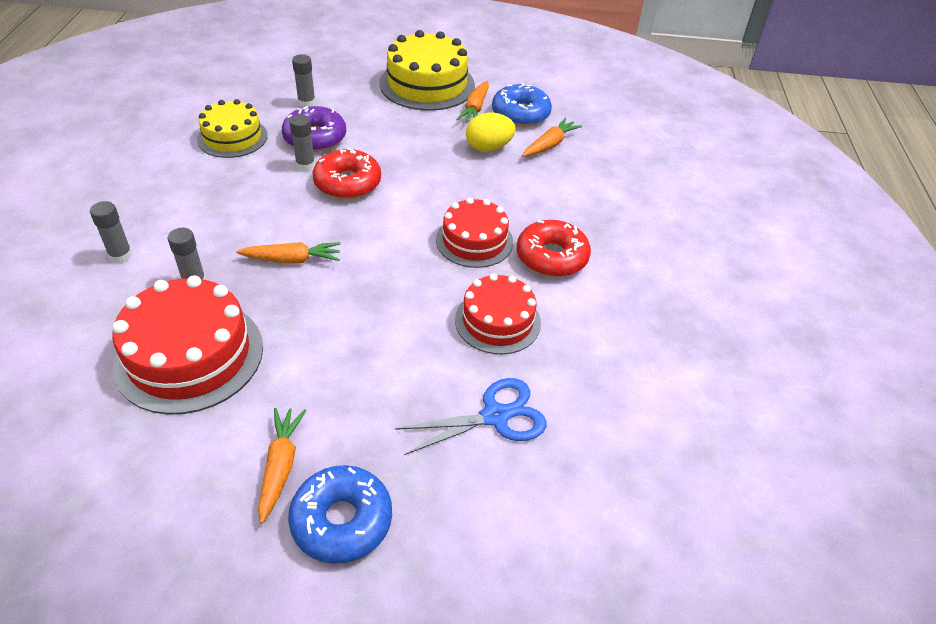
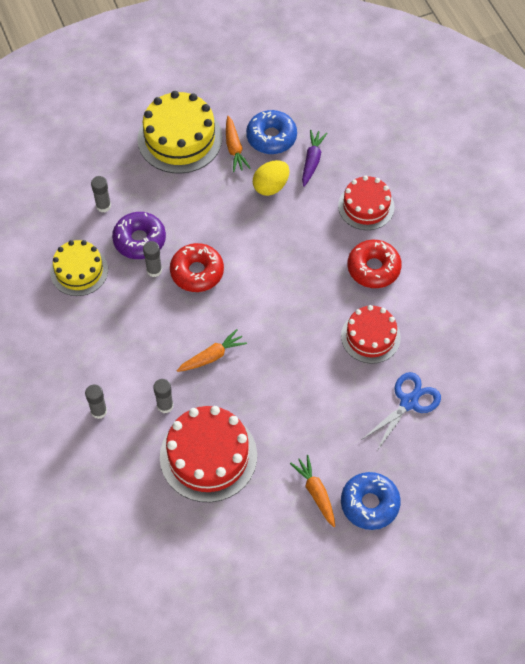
camera: 25 degrees left, 15 degrees up
(474, 241) = (316, 280): red cake -> red cake (366, 206)
(550, 145) = (312, 161): orange carrot -> purple carrot

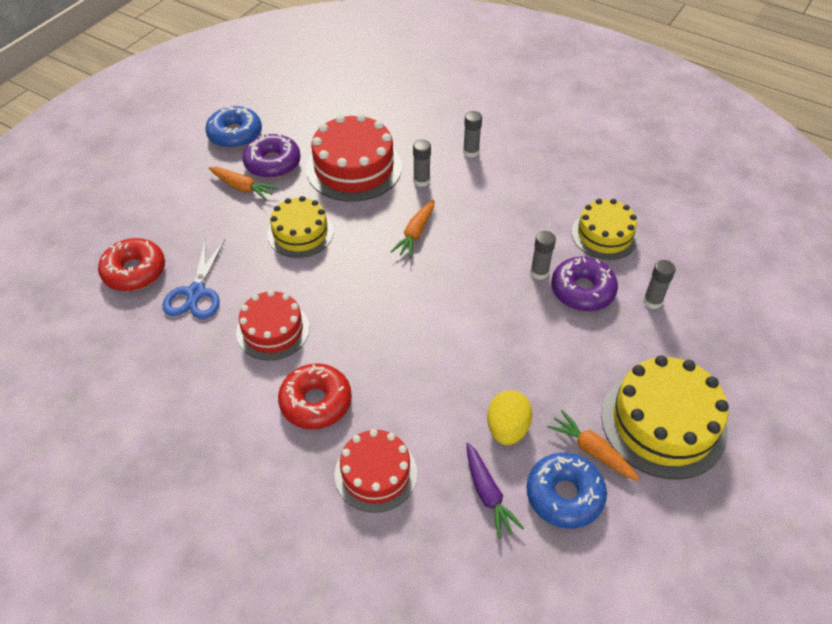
camera: 145 degrees right, 10 degrees down
(197, 272) = (498, 293): red donut -> red donut (134, 271)
(273, 507) = (272, 163): none -> purple donut
(298, 412) = (300, 233): none -> yellow cake
(369, 504) = (189, 202): blue donut -> blue donut (235, 134)

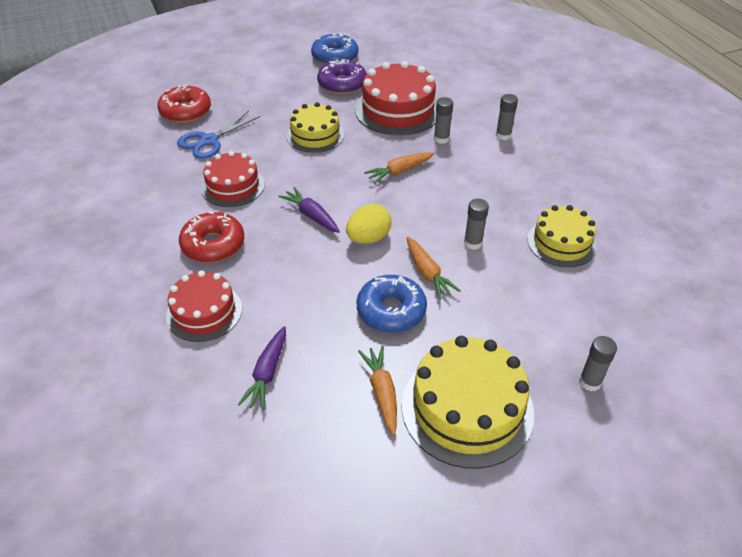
camera: 35 degrees right, 5 degrees down
(242, 187) = (305, 91): orange carrot -> orange carrot (427, 273)
(379, 320) = (311, 215): none -> purple carrot
(507, 428) = (330, 337): yellow egg -> yellow egg (368, 238)
(564, 495) = (325, 410): blue donut -> blue donut (391, 311)
(582, 290) = (497, 273): purple donut -> none
(652, 301) = (555, 312): grey glue stick -> grey glue stick (590, 382)

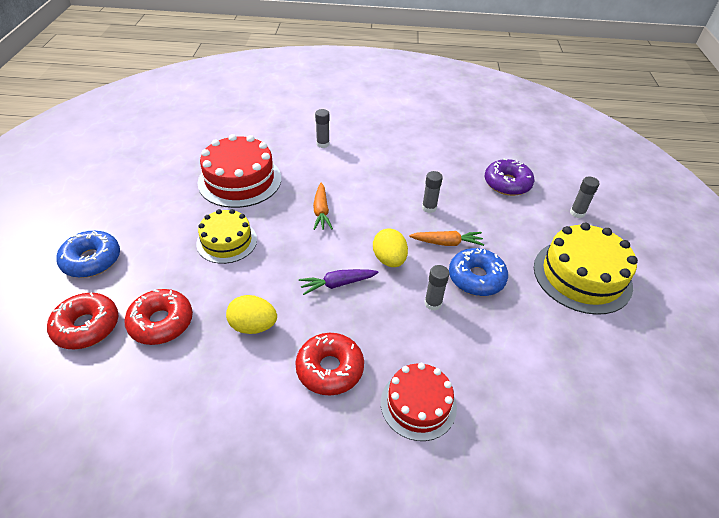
camera: 65 degrees left, 0 degrees up
(209, 141) = (161, 322): blue scissors -> red donut
(233, 186) = (253, 326): red cake -> yellow egg
(267, 373) = (511, 379): purple carrot -> none
(335, 57) = (118, 185): blue donut -> blue donut (92, 260)
(342, 84) = (167, 197): purple donut -> purple donut (507, 183)
(382, 392) = (554, 314): orange carrot -> none
(441, 139) = (300, 174): grey glue stick -> grey glue stick (433, 303)
(561, 242) = (453, 169): yellow cake -> none

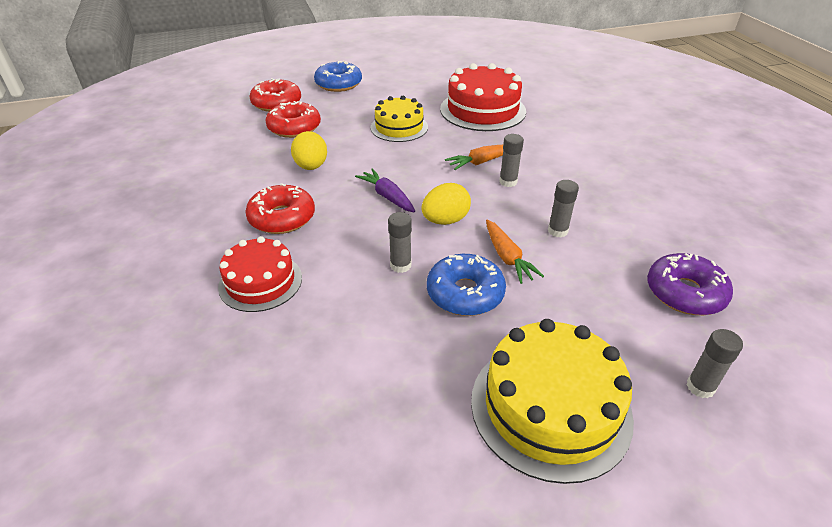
camera: 70 degrees right, 5 degrees down
(323, 144) = (589, 136): grey glue stick -> grey glue stick (508, 182)

